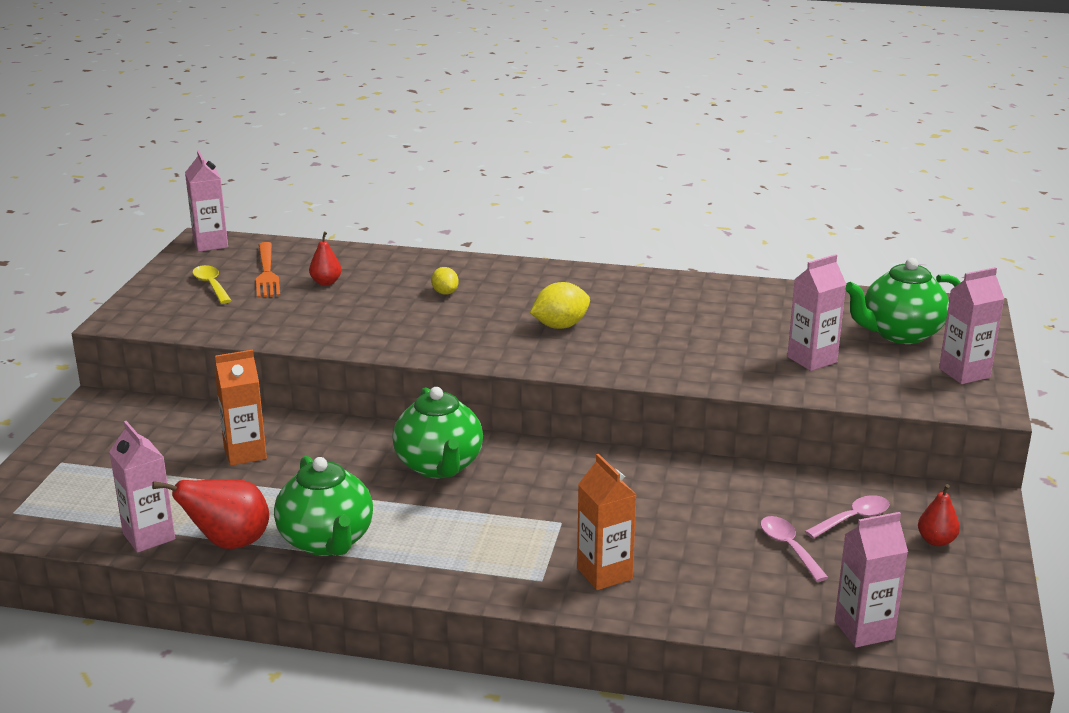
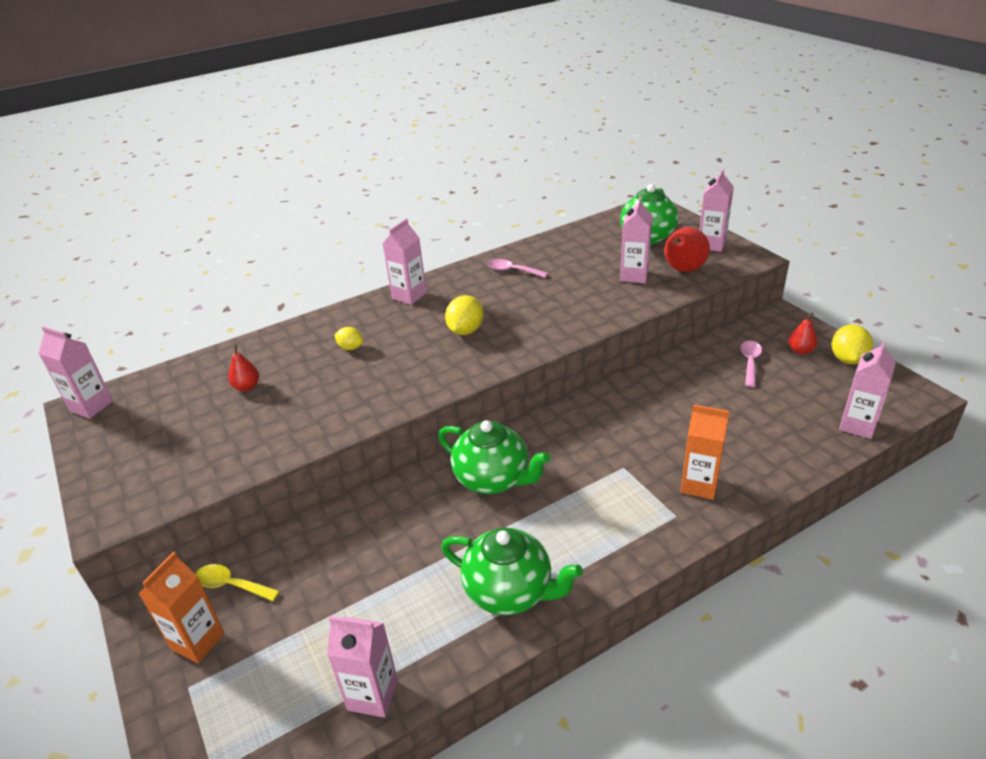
camera: 40 degrees left, 10 degrees up
(211, 285) = (149, 441): yellow spoon -> yellow spoon (231, 585)
(228, 543) = (443, 649): red pear -> red pear (683, 270)
(245, 453) = (341, 564): orange carton -> orange carton (198, 641)
(267, 273) = (183, 405): orange fork -> none
(561, 276) = (409, 296): none -> pink carton
(788, 547) = (752, 400): pink spoon -> pink spoon (512, 271)
(979, 577) = (847, 359): none -> yellow lemon

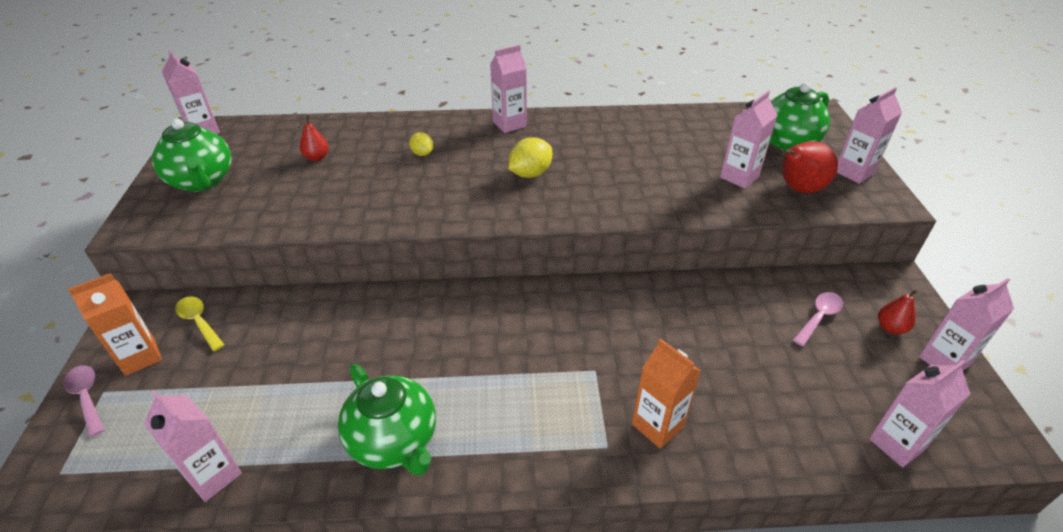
camera: 25 degrees right, 5 degrees up
(493, 479) = (467, 326): green teapot -> green teapot (202, 181)
(512, 271) = (621, 131): pink spoon -> pink spoon (87, 397)
(847, 359) = (944, 361): yellow lemon -> pink carton

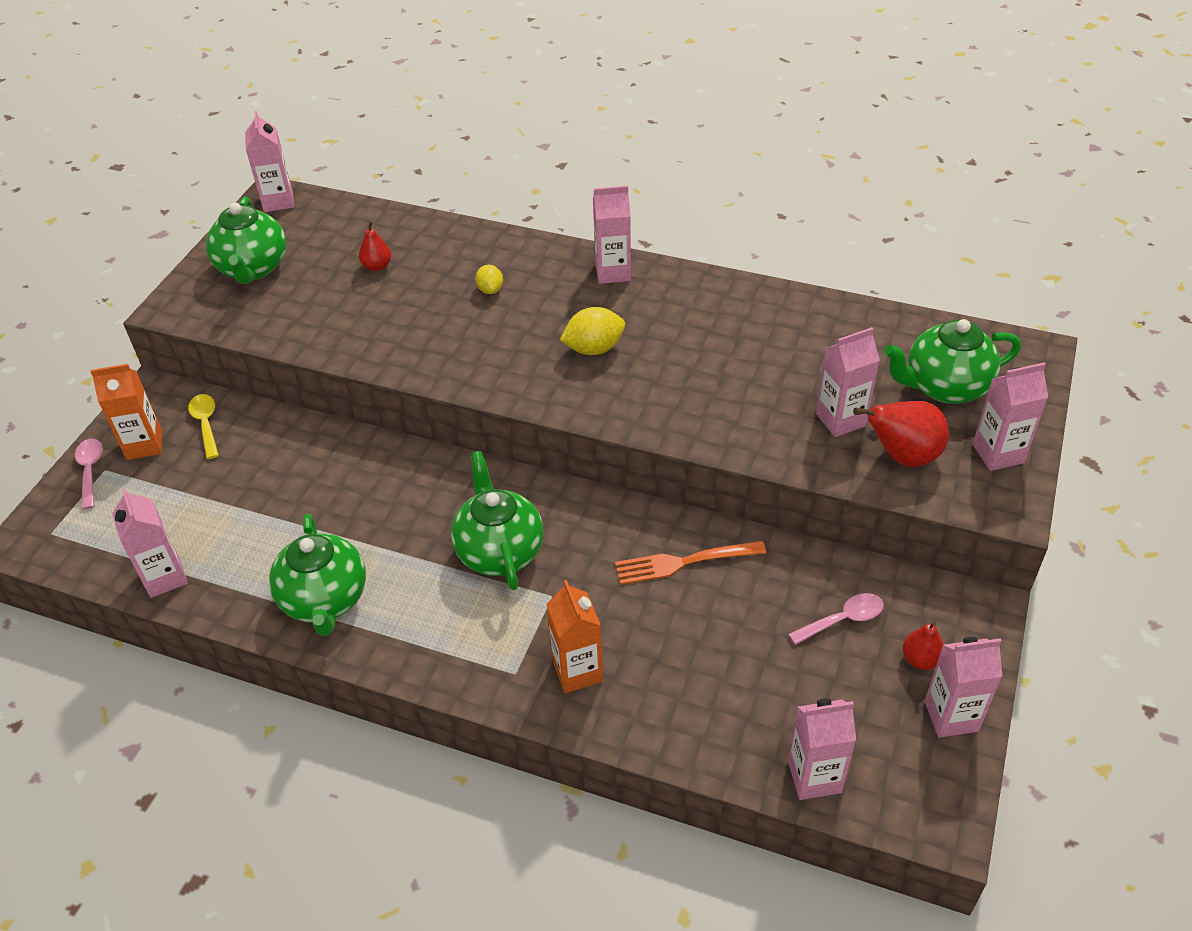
camera: 25 degrees right, 5 degrees up
(528, 348) = (499, 551): none -> green teapot
(678, 312) = (684, 562): none -> orange fork

